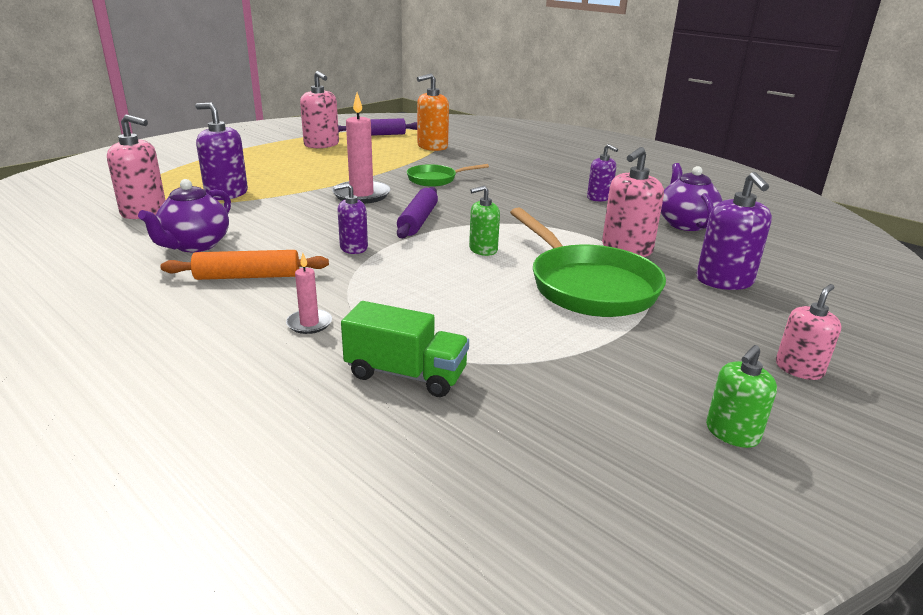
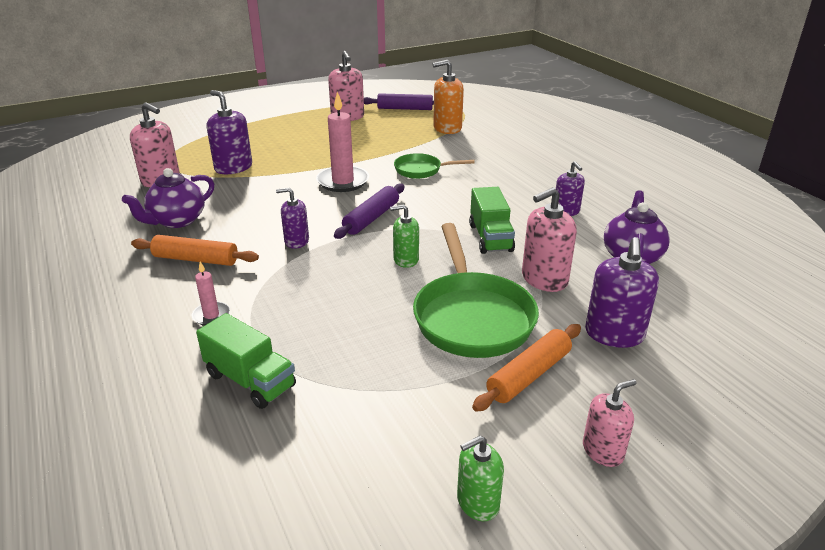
camera: 20 degrees right, 5 degrees up
(549, 224) = (490, 238): none -> green truck
(682, 323) = (529, 375): none -> orange rolling pin

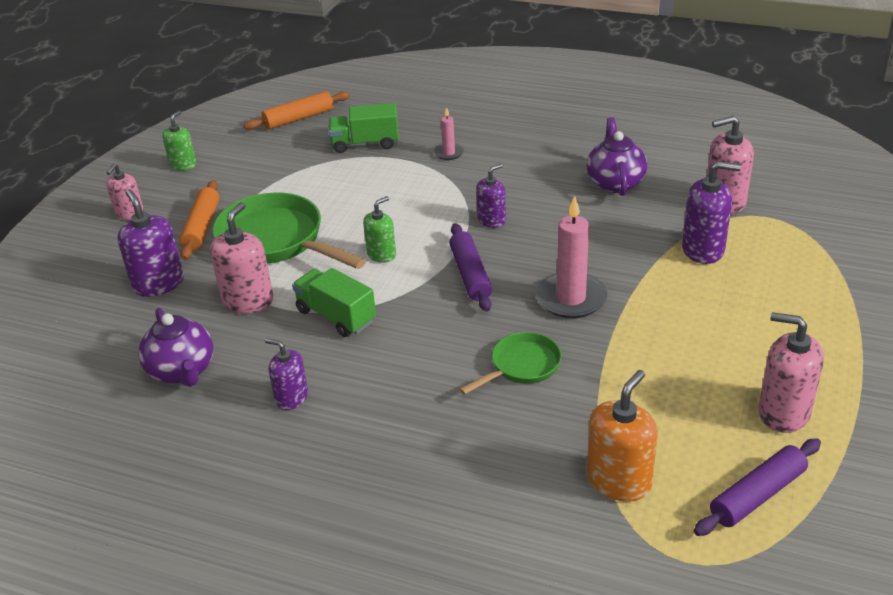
camera: 140 degrees right, 5 degrees up
(196, 259) = (533, 170): orange rolling pin -> orange rolling pin (299, 118)

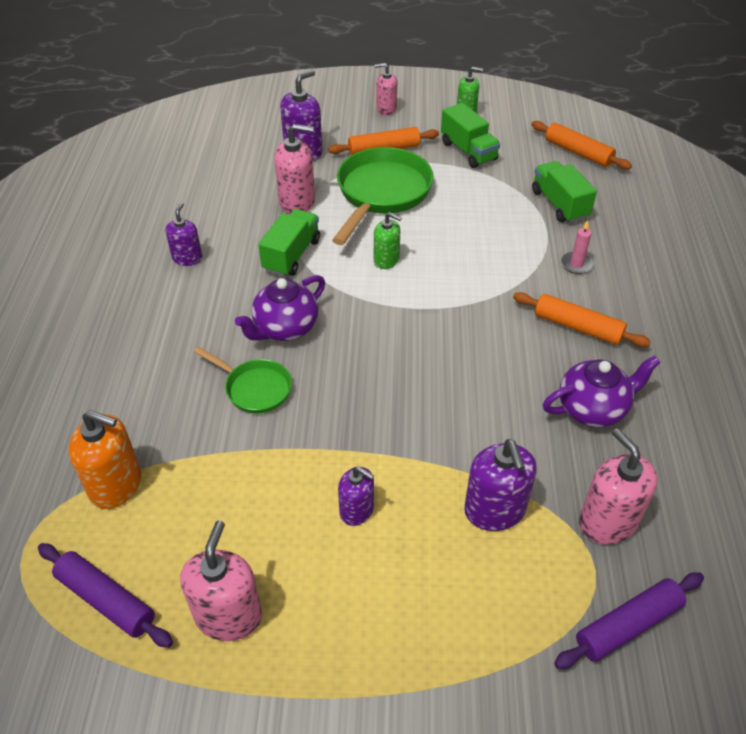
camera: 70 degrees right, 10 degrees up
(182, 371) = (206, 195): purple teapot -> purple teapot (285, 328)
(248, 176) = (468, 151): none -> green truck
(470, 274) = (378, 325): purple rolling pin -> purple rolling pin (627, 625)
(491, 220) = (472, 321): purple soap dispenser -> purple soap dispenser (357, 510)
(524, 169) = (578, 327): none -> orange rolling pin
(571, 298) = (365, 406): pink candle -> none

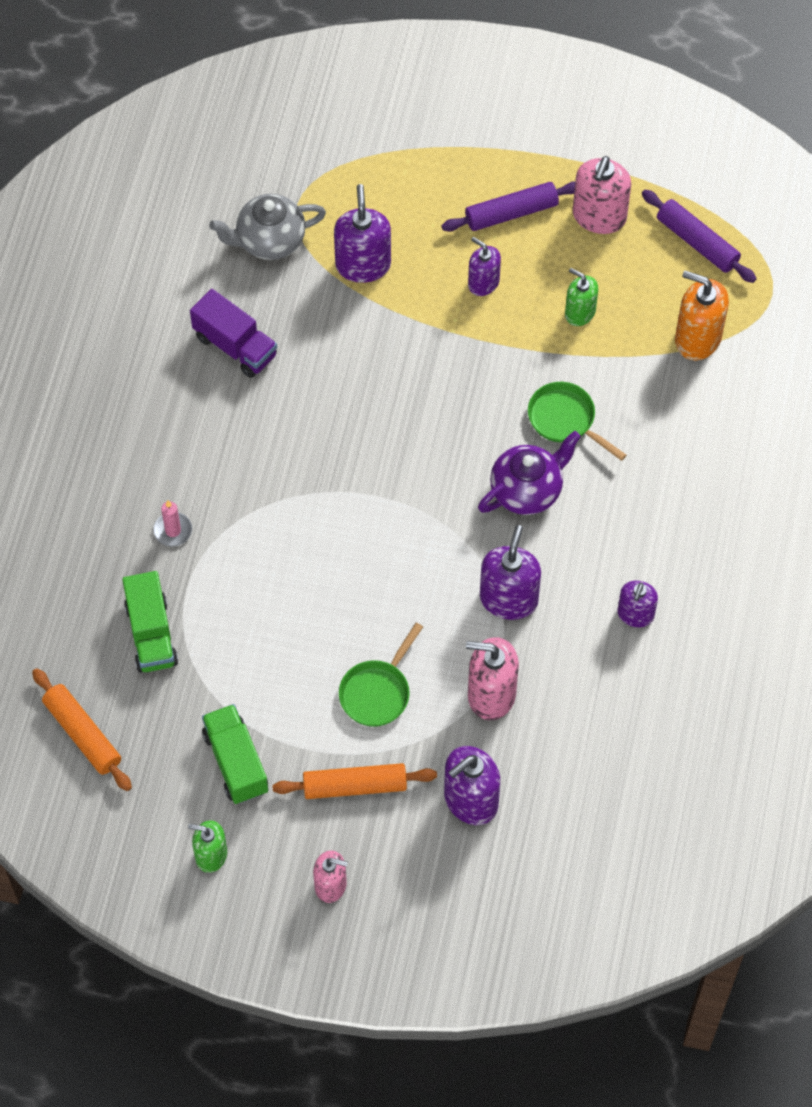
camera: 170 degrees left, 15 degrees up
(291, 255) = (508, 599): green truck -> purple soap dispenser
(381, 194) = (377, 692): green pan -> green pan, size x0.55
(386, 260) = (395, 573): green soap dispenser -> green soap dispenser (580, 312)
(578, 327) = (209, 442): orange rolling pin -> none
(593, 408) = (235, 346): purple teapot -> purple truck
(607, 522) = (269, 241): pink soap dispenser -> grey teapot
(627, 625) = (289, 163): purple rolling pin -> purple rolling pin (511, 213)

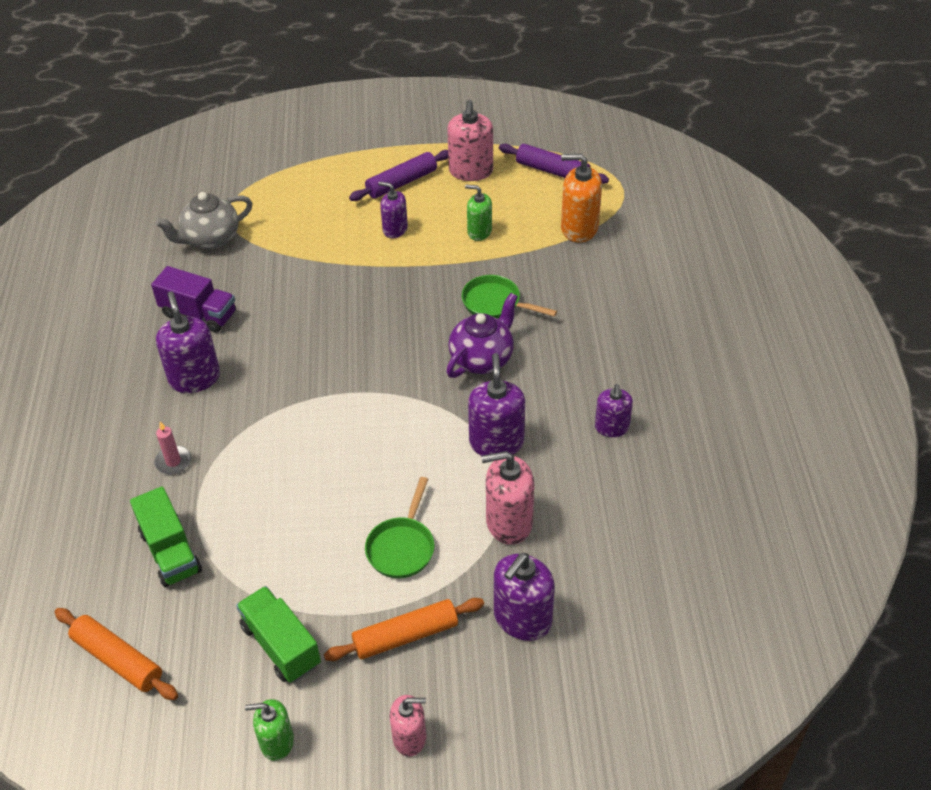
camera: 15 degrees left, 15 degrees down
(363, 265) = (293, 238): purple soap dispenser -> purple soap dispenser (194, 378)

